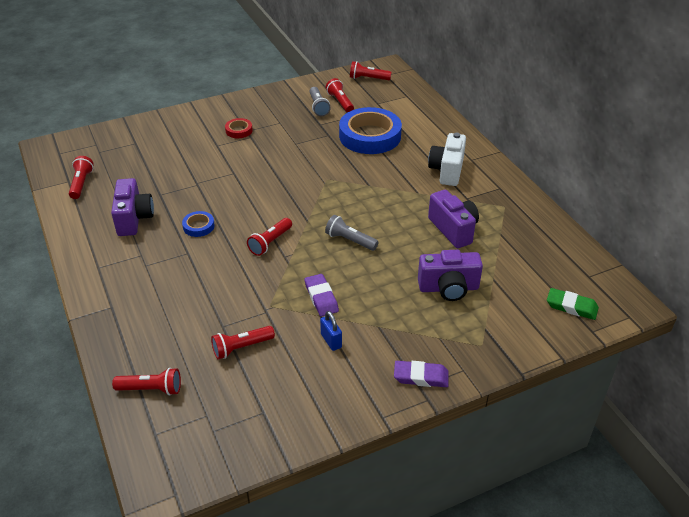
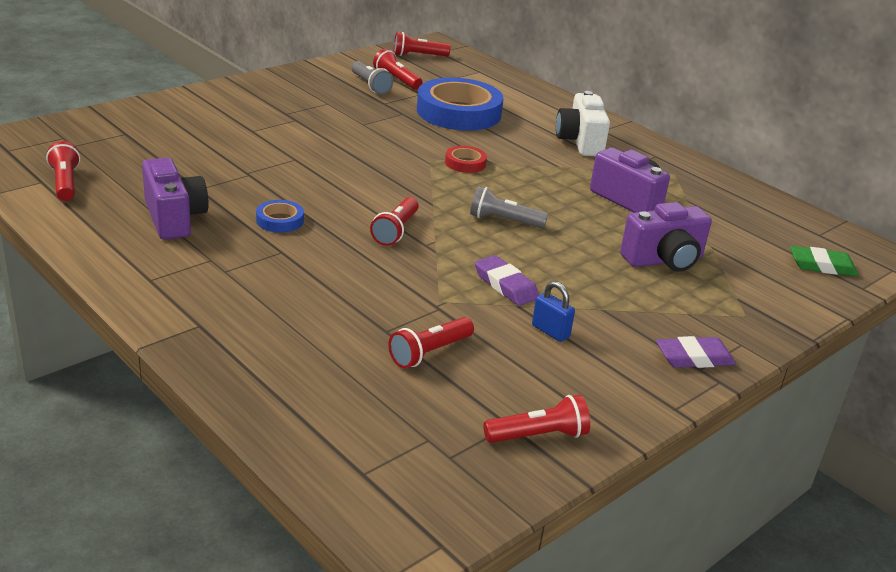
camera: 20 degrees left, 10 degrees down
(151, 389) = (323, 418): red flashlight -> red flashlight (538, 436)
(239, 130) = (274, 113): red tape -> red tape (465, 163)

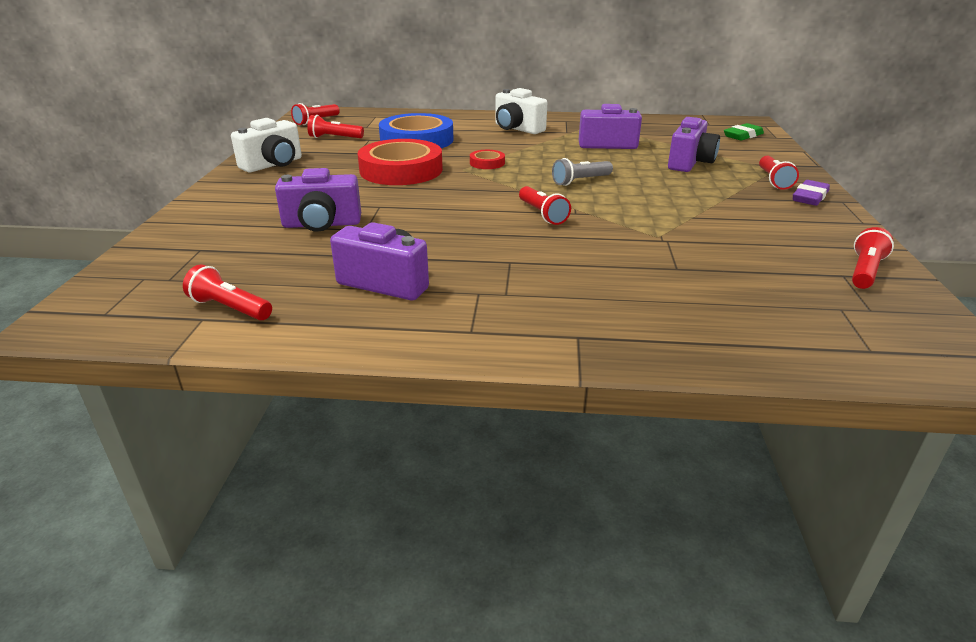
camera: 40 degrees left, 0 degrees up
(228, 153) = (322, 224): none -> purple camera
(280, 220) = (462, 245): blue tape -> none
(300, 85) = (273, 165): none -> white camera
(370, 85) = (324, 147): grey flashlight -> none
(380, 135) = (401, 170): none -> red tape
(429, 352) = (723, 265): red flashlight -> red flashlight (773, 180)
(505, 285) = (663, 211): purple eraser -> none
(550, 331) = (738, 220): blue padlock -> none

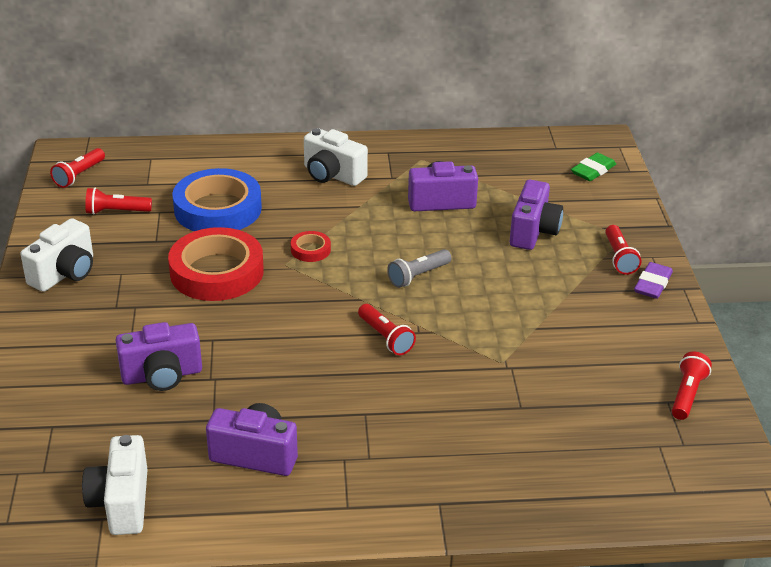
camera: 10 degrees left, 5 degrees up
(230, 308) = (122, 503): red flashlight -> white camera

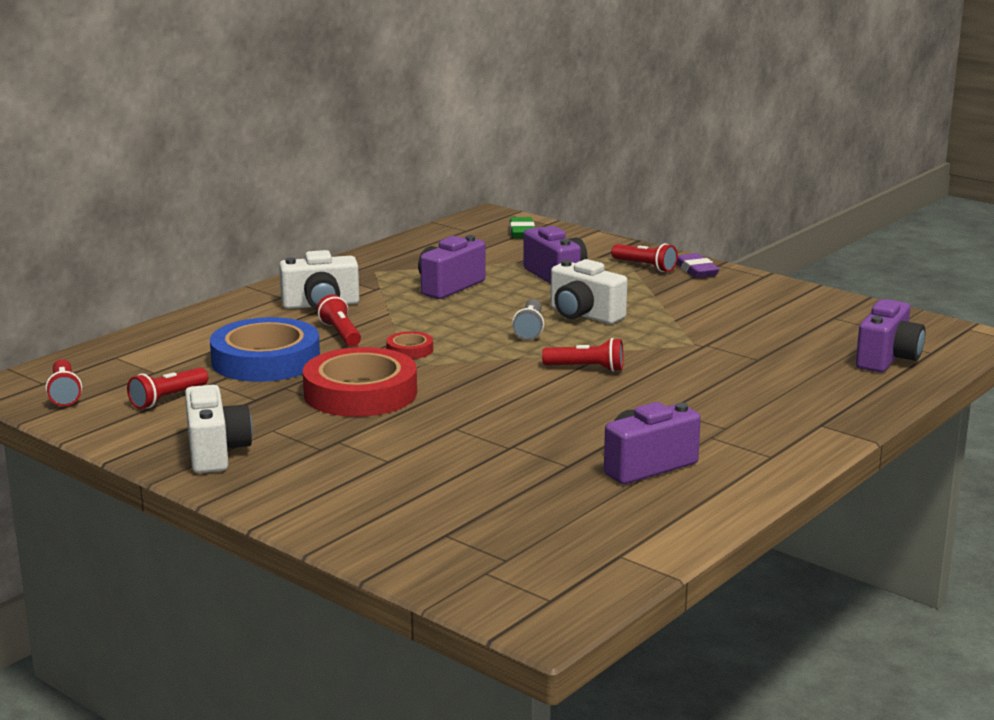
camera: 45 degrees left, 15 degrees down
(122, 503) = (613, 540): white camera -> white camera (584, 315)
(162, 375) = (465, 464): purple camera -> purple camera (887, 359)
(687, 394) = (836, 309): red flashlight -> red flashlight (341, 334)

